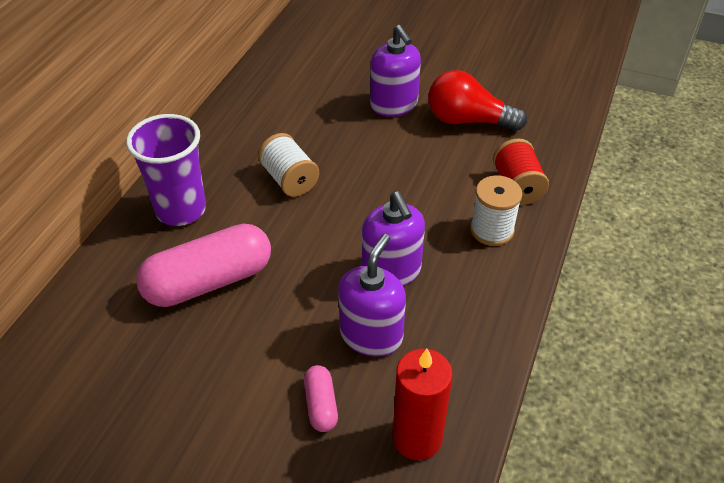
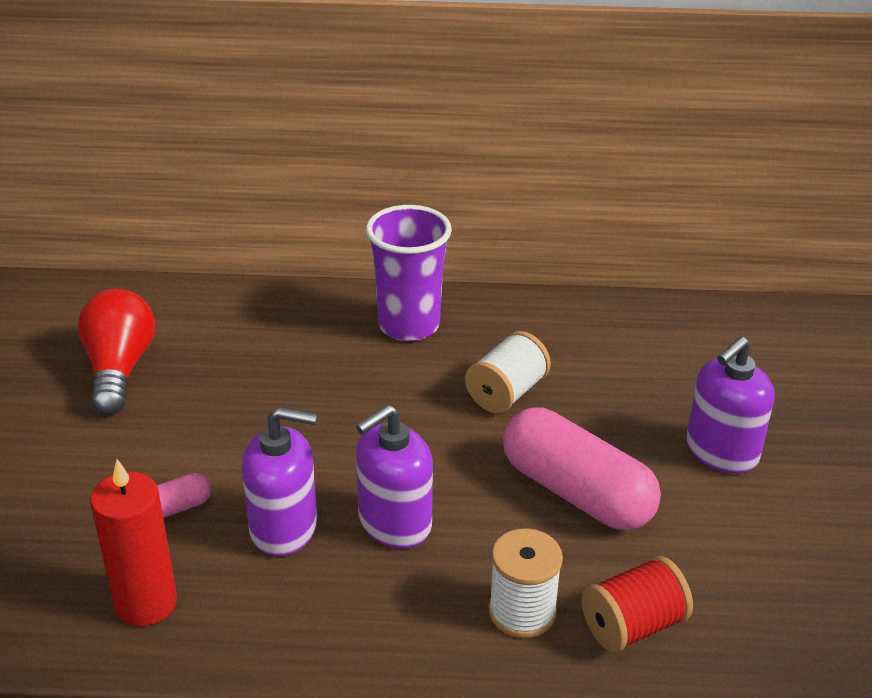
camera: 70 degrees right, 10 degrees down
(209, 281) = (313, 377): pink capsule -> pink capsule (576, 492)
(468, 120) = (747, 540): red light bulb -> red light bulb (119, 369)

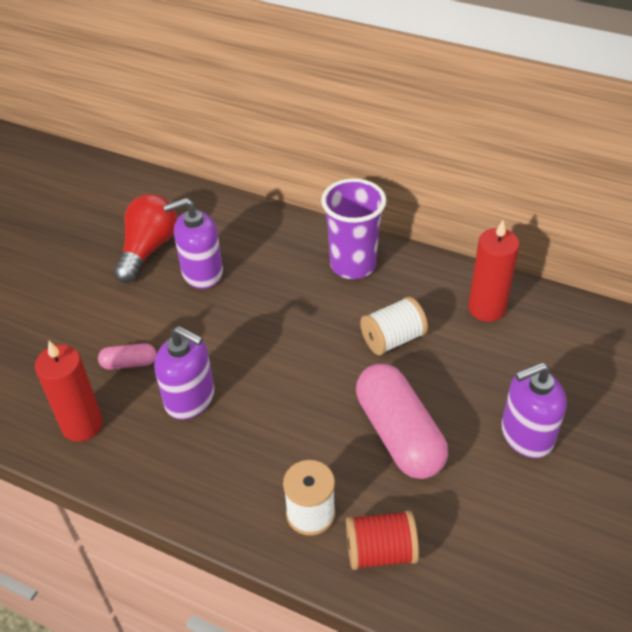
camera: 25 degrees right, 10 degrees up
(394, 523) = (262, 418): purple soap dispenser -> purple soap dispenser (202, 272)
(596, 334) = (486, 308): none -> red candle

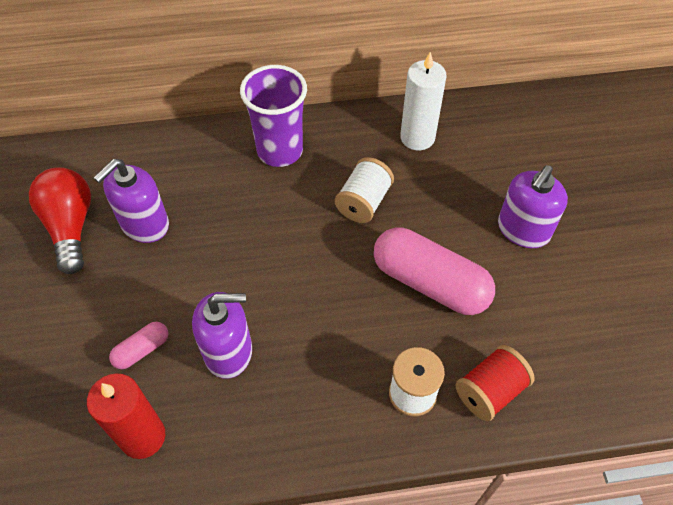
camera: 35 degrees left, 10 degrees up
(486, 308) = (417, 137): red candle -> white candle

